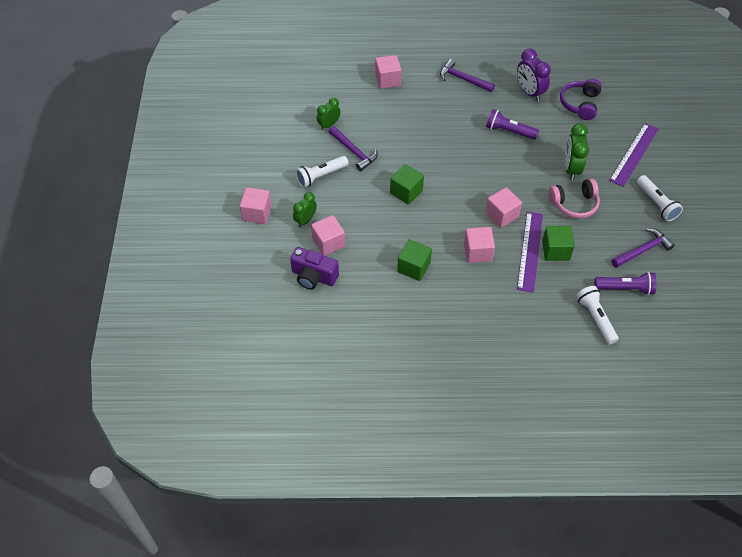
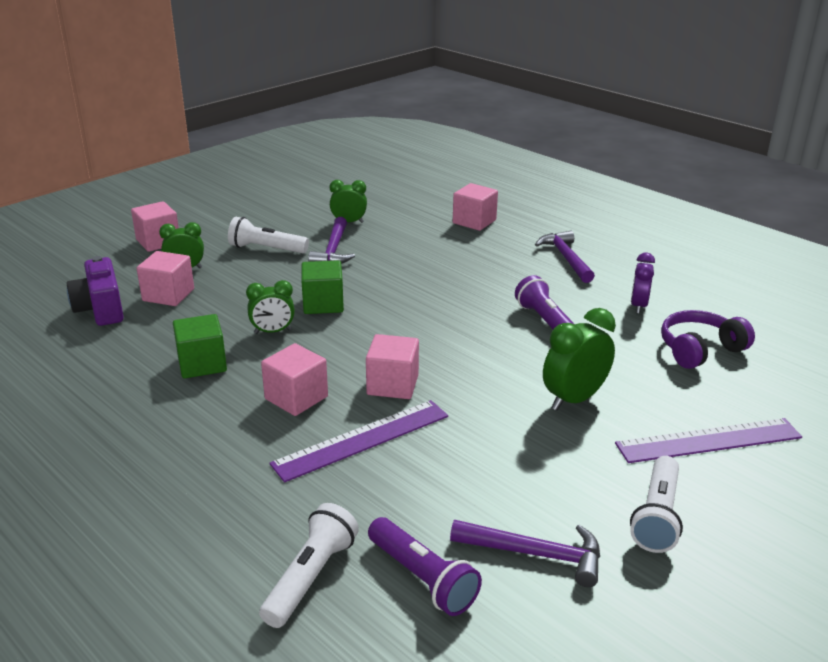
camera: 45 degrees right, 25 degrees down
(412, 225) = (273, 331): none -> green clock
(529, 92) = (638, 306): purple clock -> purple clock, size x0.65
(555, 250) = (397, 462): green cube -> none
(574, 204) = (514, 434): pink headphones -> none

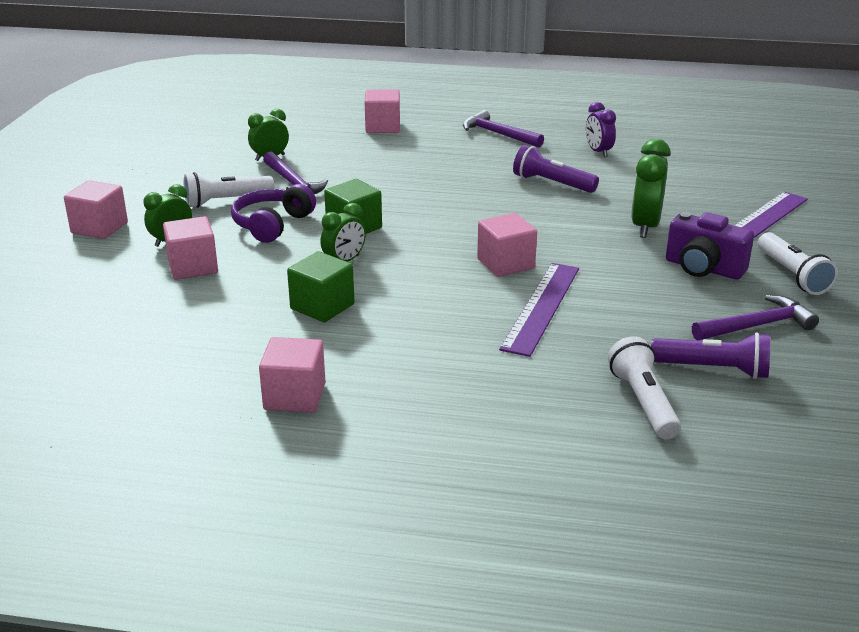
camera: 35 degrees left, 0 degrees up
(101, 309) = (142, 301): purple camera -> purple camera (703, 268)
(296, 398) = (445, 300): pink cube -> pink cube (294, 396)
(700, 350) = (678, 168): purple headphones -> purple headphones (272, 225)

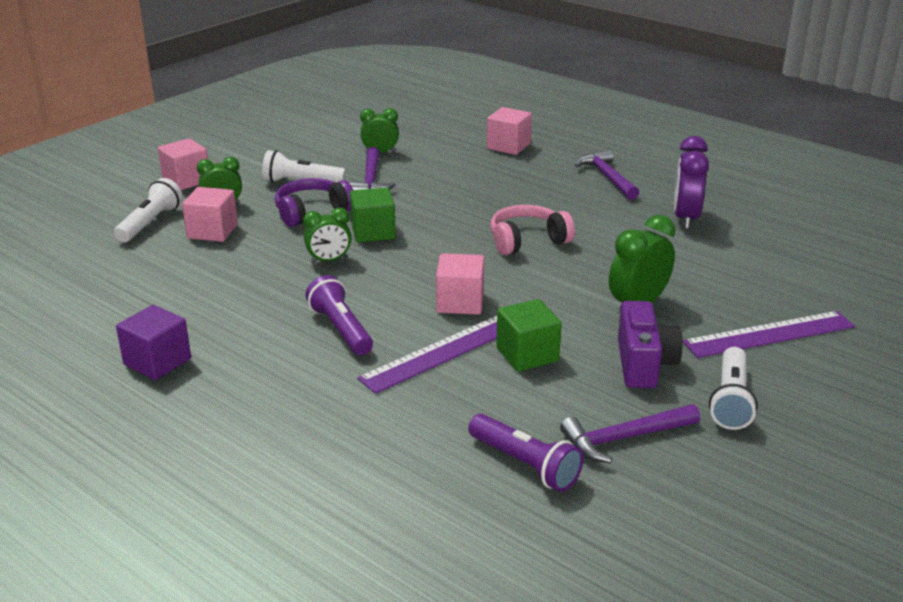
camera: 30 degrees right, 0 degrees up
(294, 396) = (157, 362): pink cube -> purple cube
(322, 306) = (266, 294): green cube -> green cube (527, 354)
(498, 200) = (527, 241): none -> pink headphones
(552, 183) = (599, 238): purple flashlight -> purple flashlight (341, 329)
(598, 152) = (685, 218): purple clock -> purple clock, size x1.53
(643, 402) = (421, 471): white flashlight -> white flashlight (150, 223)
(703, 268) = (644, 364): purple camera -> purple camera turned 150 degrees counterclockwise
(757, 325) = (624, 438): purple hammer -> purple hammer turned 150 degrees clockwise

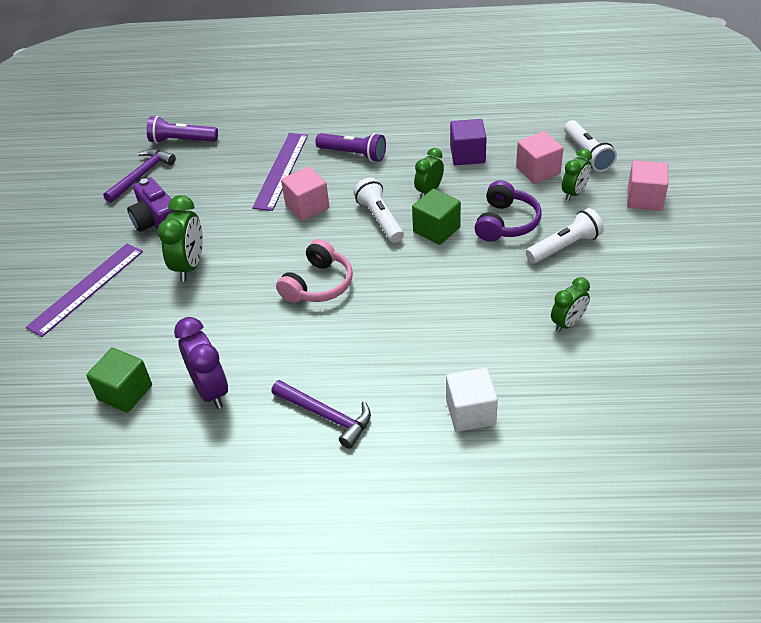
camera: 145 degrees right, 15 degrees up
(157, 362) = (417, 93): purple cube -> purple cube (467, 155)
(371, 180) = (519, 282): purple hammer -> none
(508, 146) = (470, 412): pink cube -> white cube
(527, 354) = (231, 194): green cube -> green cube (125, 392)
(731, 400) = (93, 225): white flashlight -> white flashlight (380, 219)

